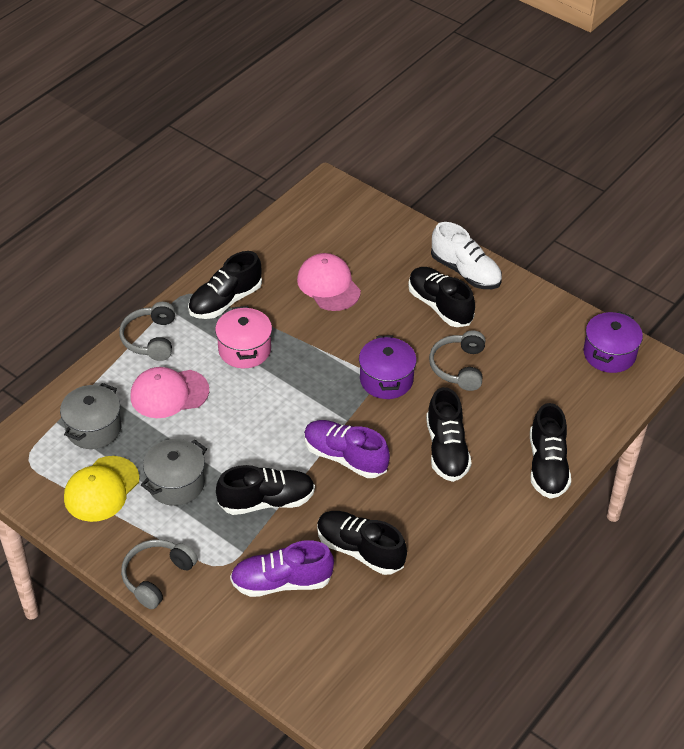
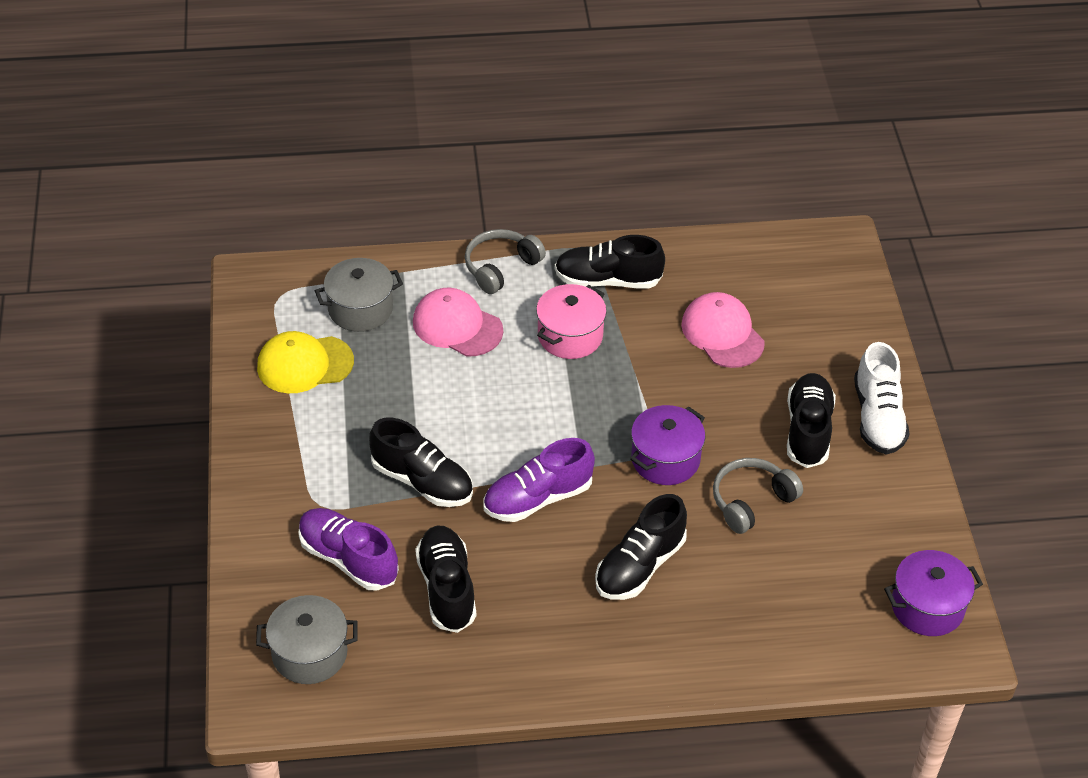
camera: 45 degrees right, 0 degrees up
(157, 577) = (258, 471): grey headphones -> none
(176, 483) = (368, 407): grey pot -> grey pot (309, 653)
(328, 285) = (722, 333): pink cap -> pink cap turned 45 degrees counterclockwise
(345, 457) = (537, 498): purple shoe -> purple shoe turned 105 degrees counterclockwise
(547, 466) = (718, 659): black shoe -> none

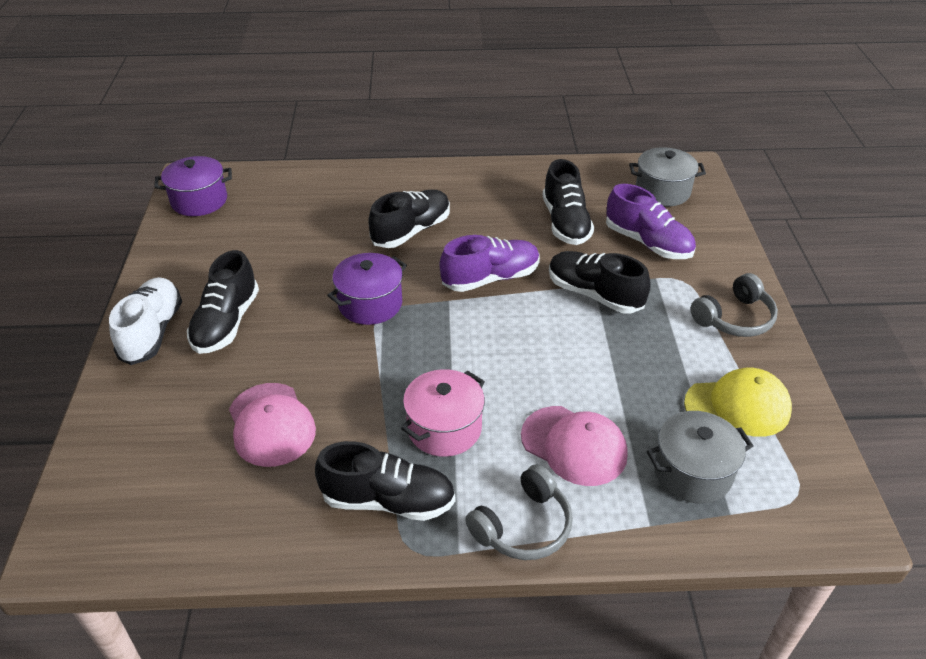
camera: 175 degrees left, 5 degrees down
(751, 501) = (304, 270): grey headphones -> grey headphones (734, 318)

